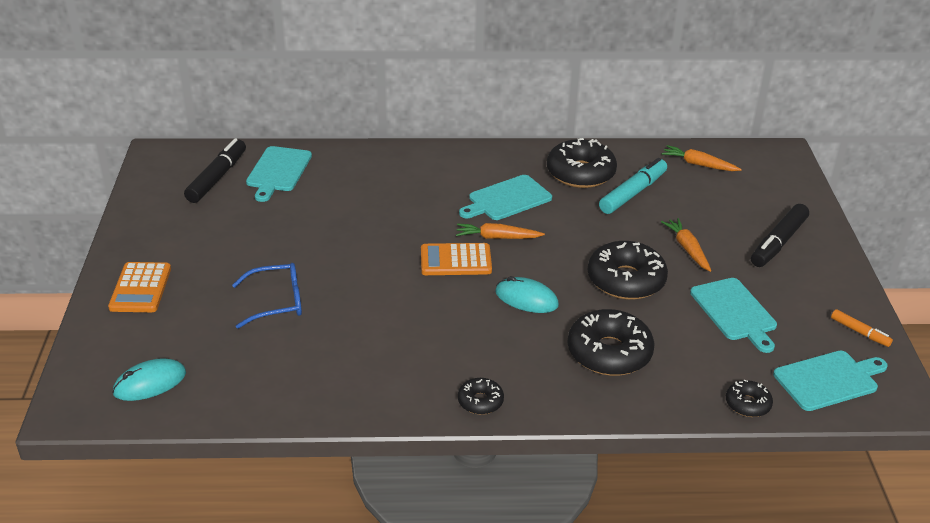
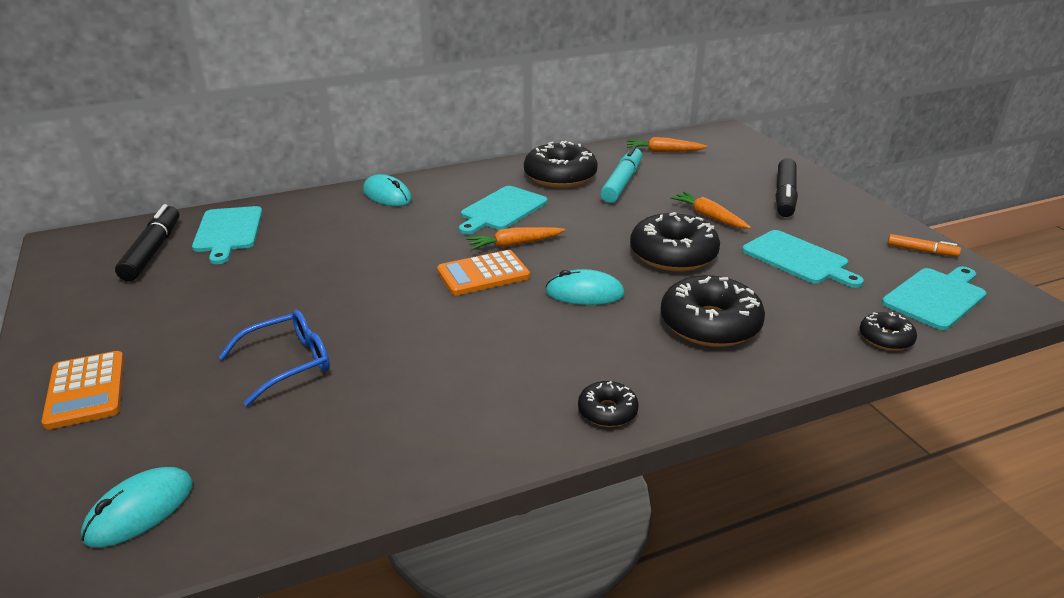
camera: 20 degrees left, 5 degrees down
(418, 161) = (387, 195): none -> turquoise mouse

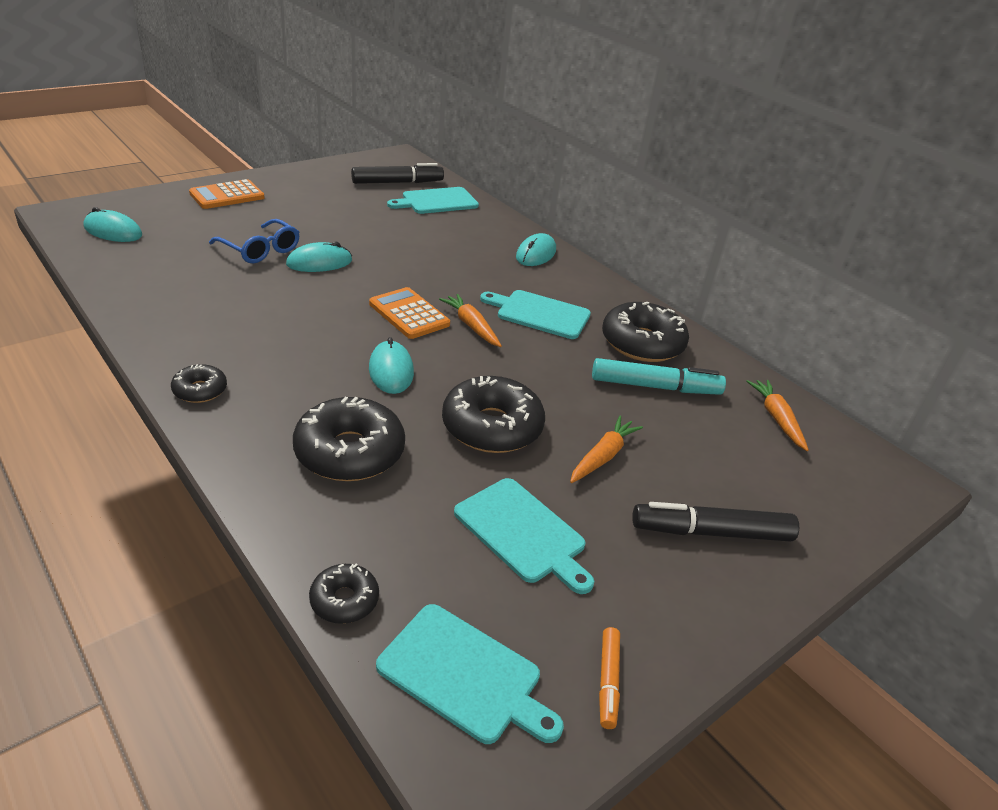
camera: 70 degrees right, 5 degrees up
(345, 321) = (319, 262): none -> turquoise mouse
(798, 259) = (523, 533): turquoise cutting board -> turquoise cutting board turned 75 degrees counterclockwise

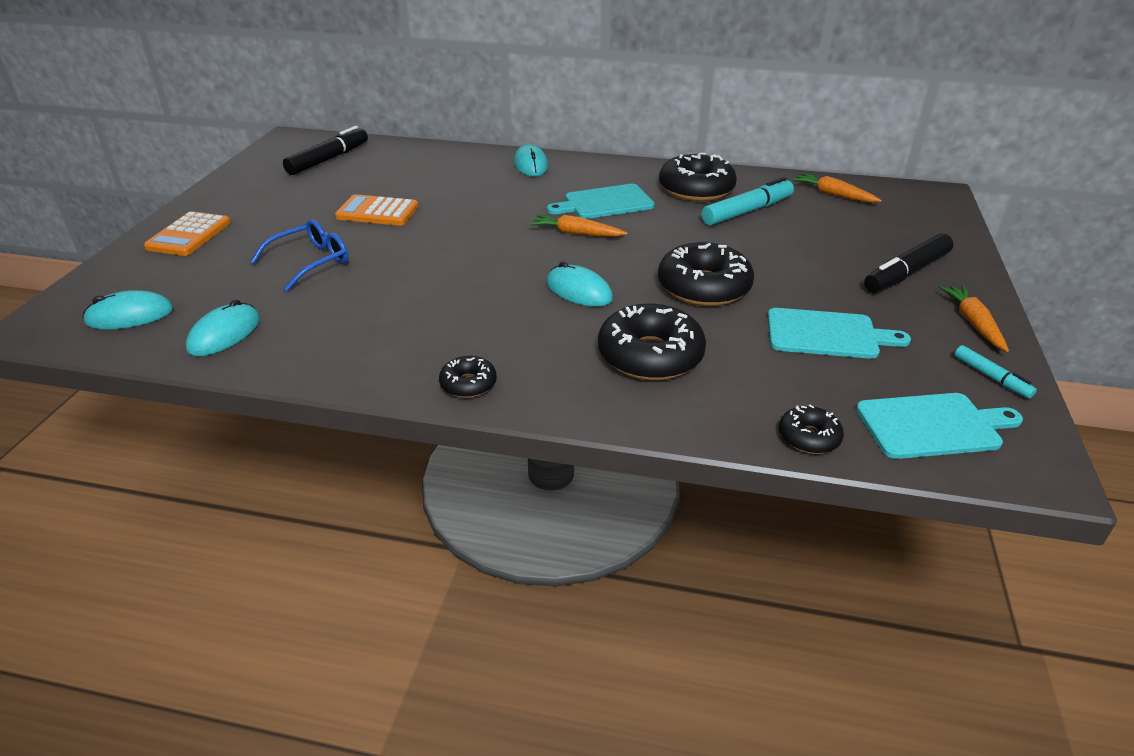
camera: 35 degrees left, 0 degrees up
(260, 250) = (311, 262): blue glasses -> blue glasses turned 45 degrees counterclockwise
(319, 262) = (381, 247): turquoise mouse -> turquoise mouse (224, 334)
(409, 314) = (520, 248): orange calculator -> orange calculator (377, 212)
(436, 201) = (388, 160): turquoise cutting board -> none
(603, 456) = (790, 267): orange carrot -> orange carrot (973, 323)
(608, 681) = (991, 377): orange marker -> turquoise marker

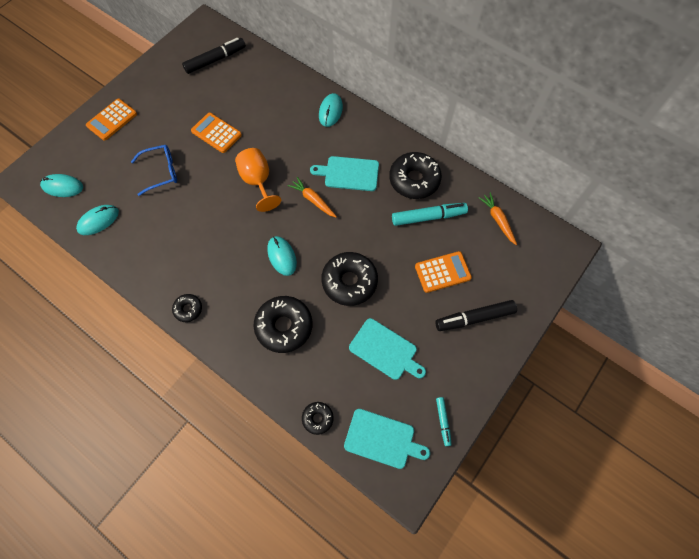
camera: 25 degrees right, 30 degrees up
(478, 236) = (258, 181): none -> orange goblet
(818, 248) = (442, 272): none -> orange calculator
(973, 323) = (473, 377): orange carrot -> none

